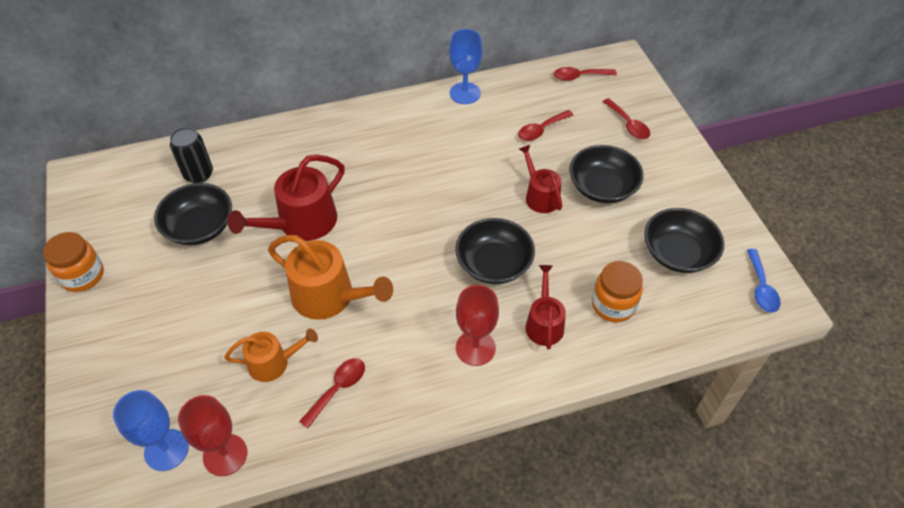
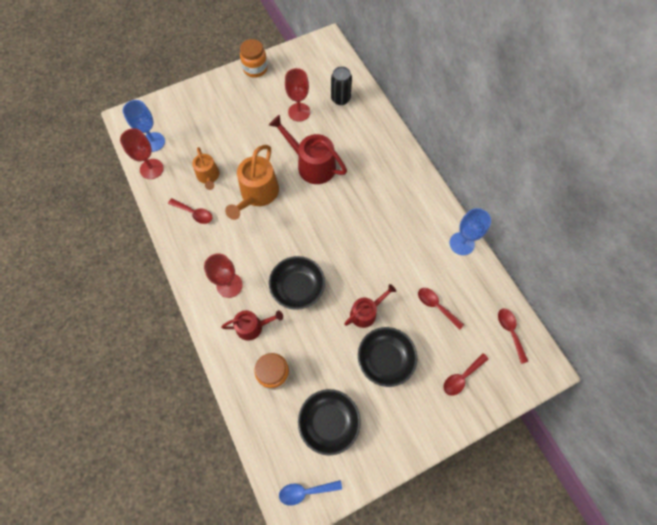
camera: 80 degrees right, 15 degrees up
(199, 227) = (299, 112): black bowl -> red goblet

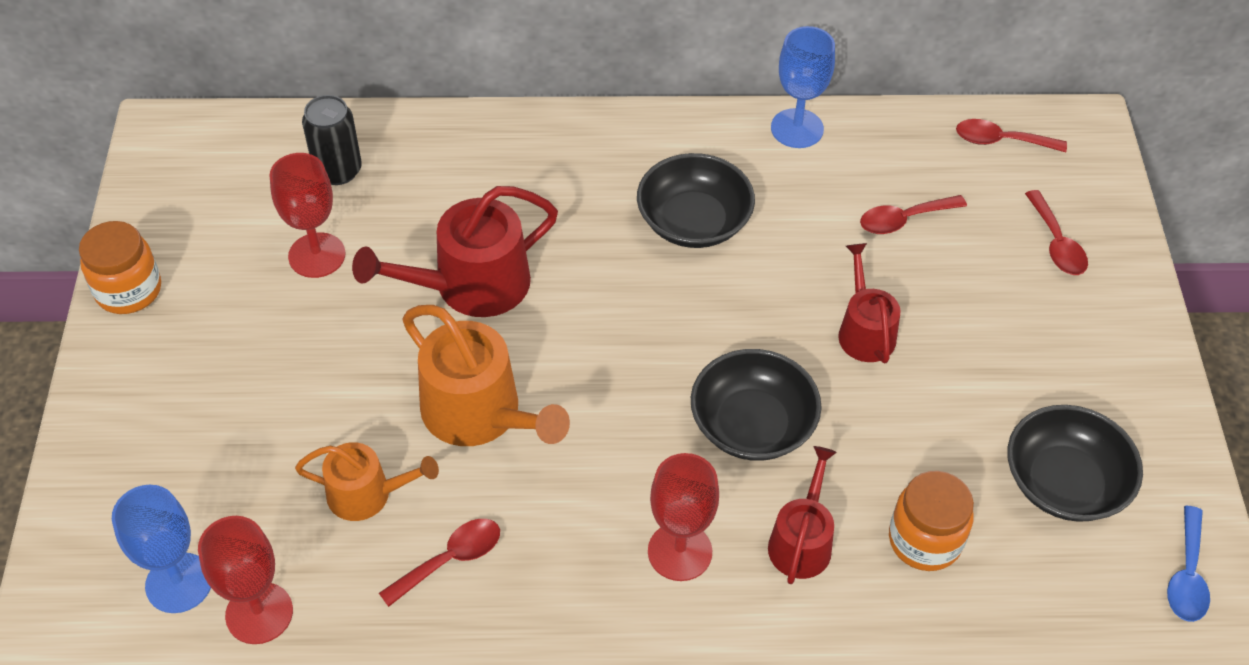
camera: 65 degrees left, 15 degrees down
(385, 359) = (974, 341): black bowl -> black bowl (694, 222)

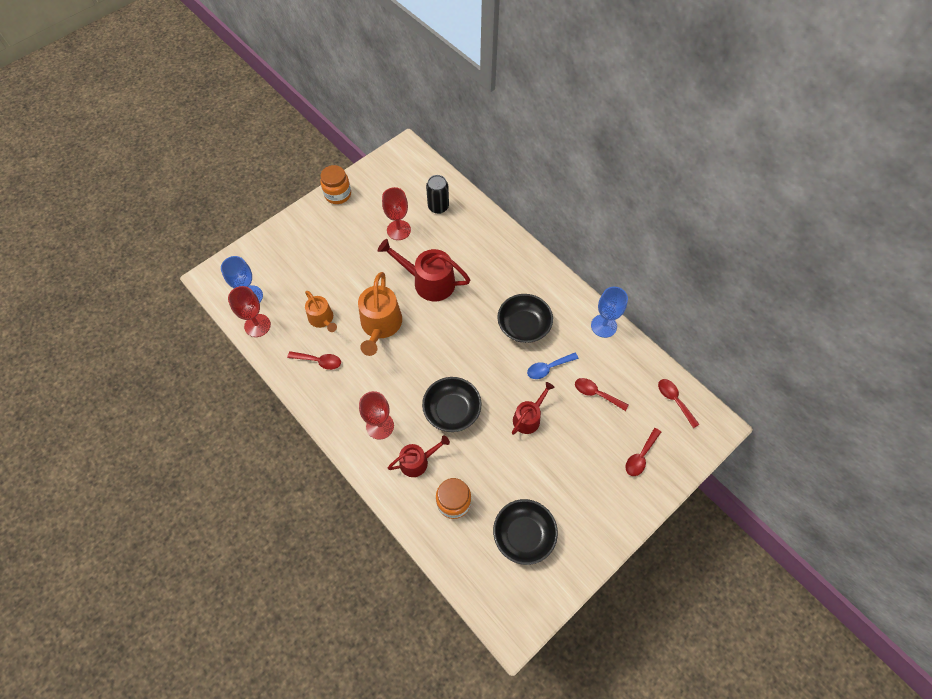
camera: 50 degrees right, 10 degrees up
(1186, 575) = (520, 608): blue spoon -> blue spoon (548, 368)

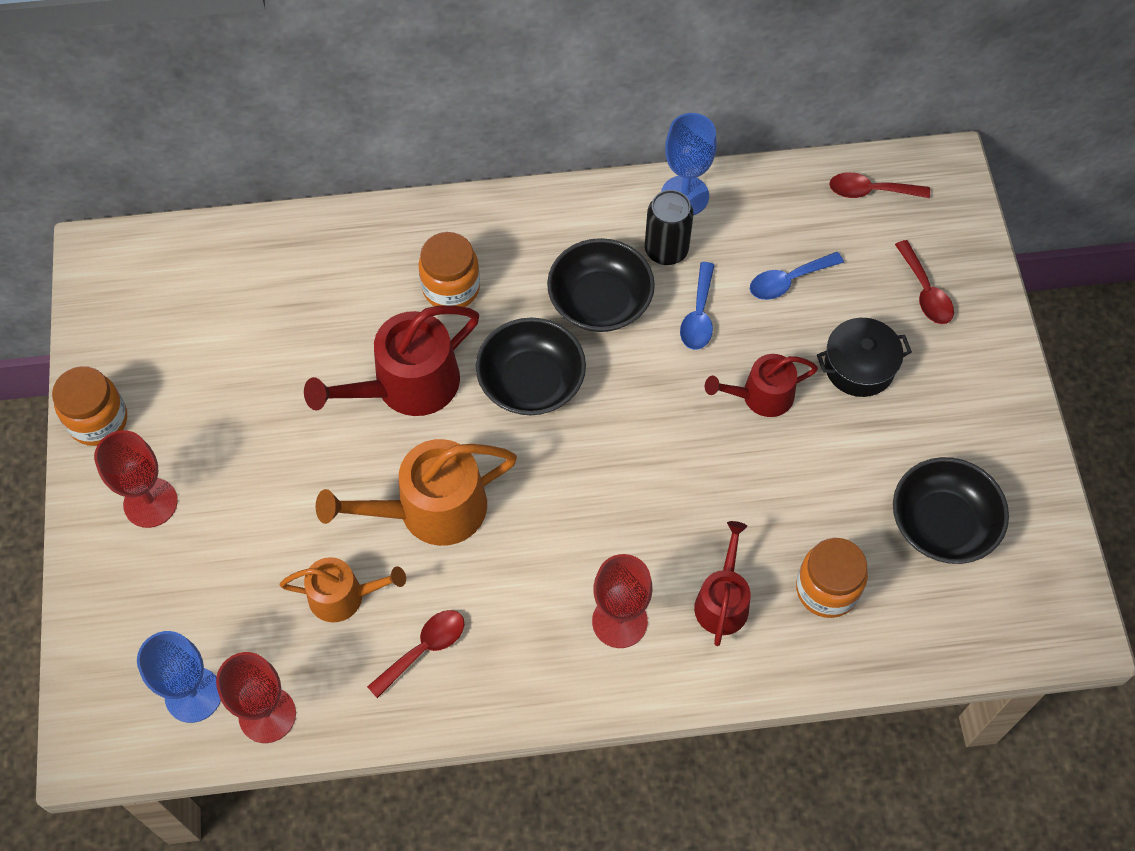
camera: 55 degrees left, 0 degrees up
(380, 325) = (431, 509): orange watering can -> orange watering can turned 120 degrees clockwise
(398, 230) = (263, 368): red goblet -> red goblet (150, 503)
(438, 207) = (269, 280): black can -> black can (666, 250)
(452, 410) = (671, 496): black bowl -> black bowl (531, 382)
(485, 268) = (451, 288): none -> orange jar
(528, 417) = (761, 396): red watering can -> red watering can turned 90 degrees counterclockwise
(576, 450) = (859, 366): none -> black pot
(596, 394) = (788, 281): red spoon -> blue spoon

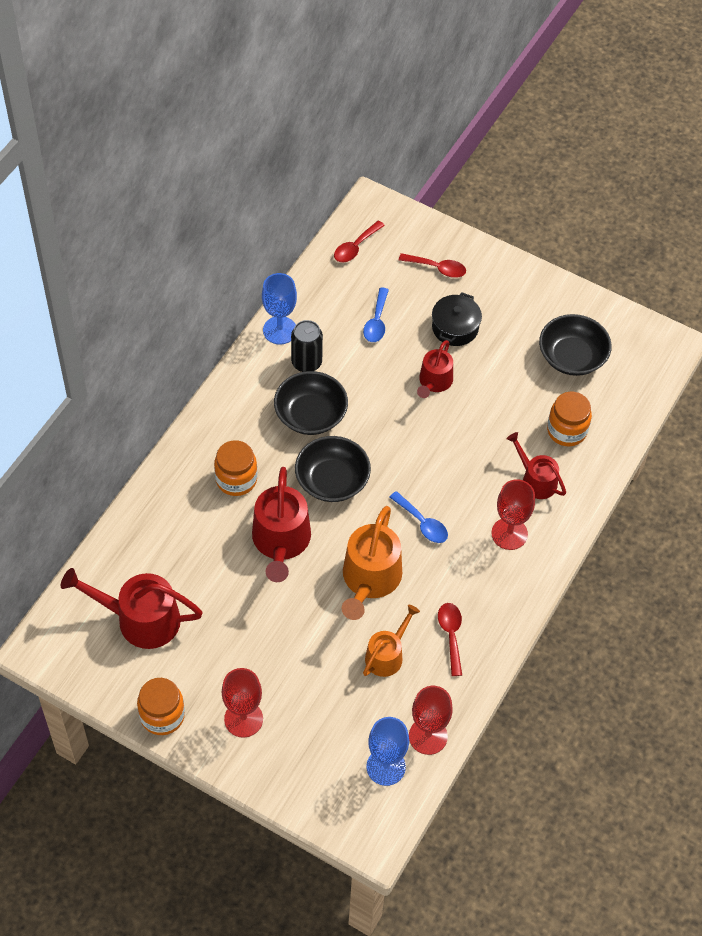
camera: 55 degrees left, 5 degrees down
(202, 319) = (140, 619): none -> red watering can
(698, 315) = (361, 376): blue spoon -> blue spoon (422, 523)

